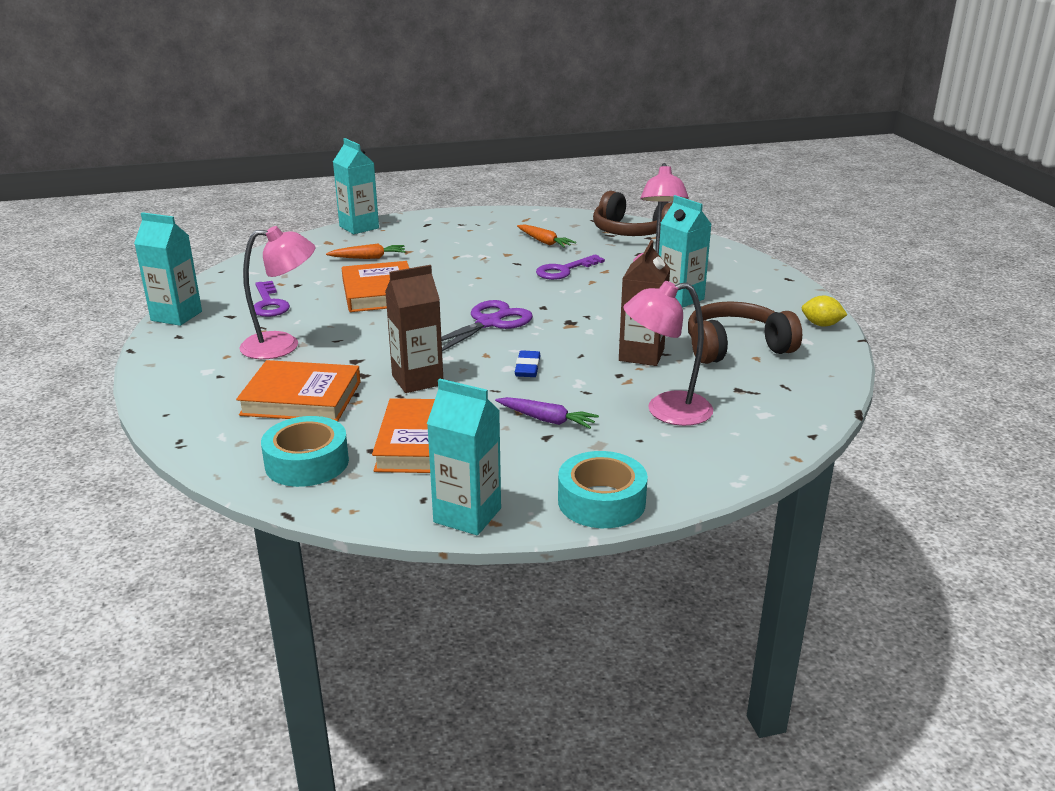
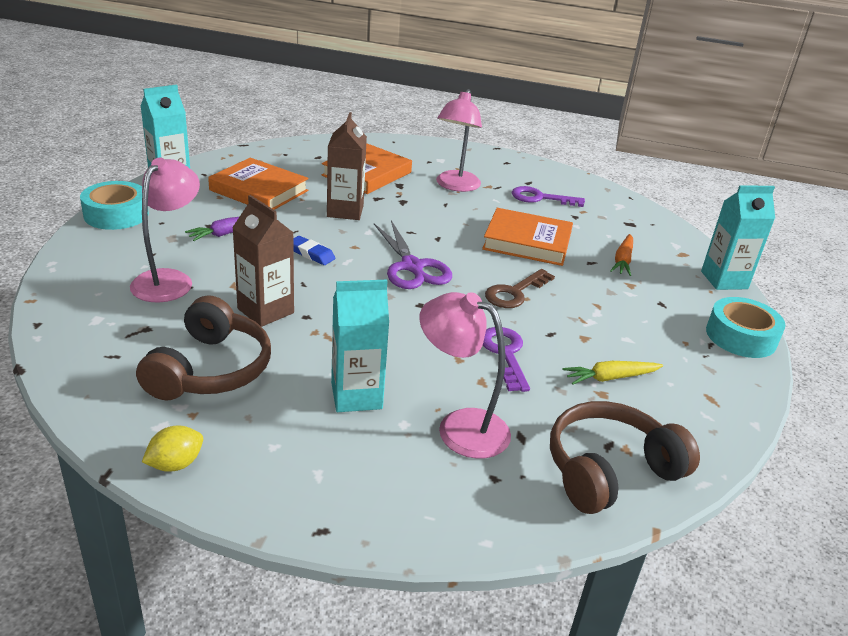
camera: 115 degrees right, 5 degrees up
(176, 316) = (543, 167): turquoise carton -> none
(307, 463) = (286, 158): turquoise tape -> turquoise tape (741, 336)
(476, 282) = (515, 292): none -> brown key
(544, 242) = (610, 378): orange carrot -> yellow carrot

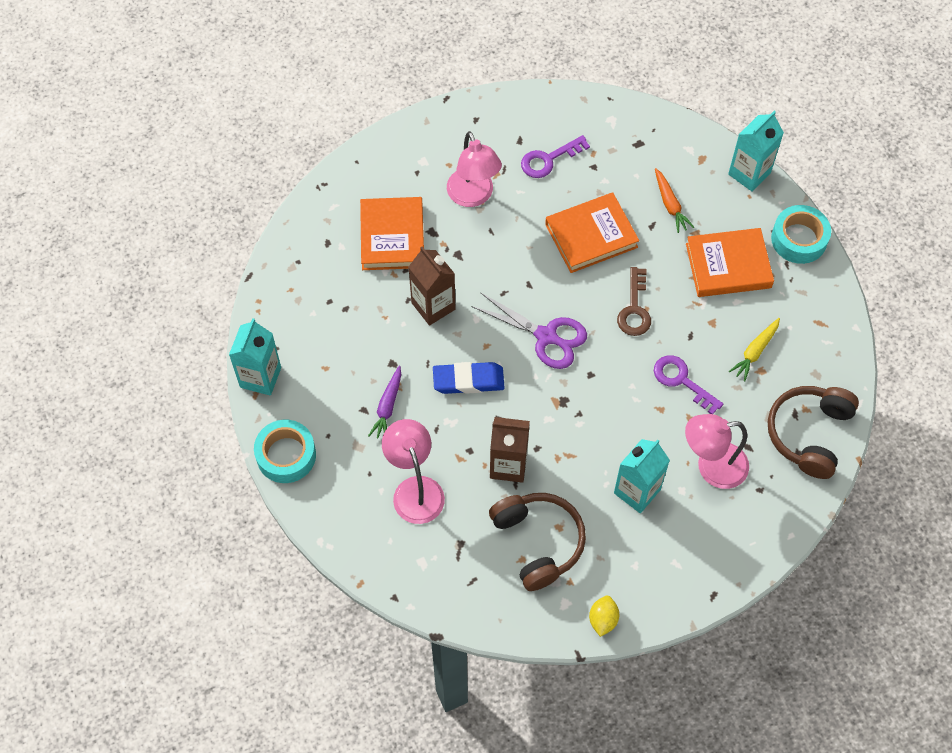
camera: 35 degrees left, 30 degrees up
(259, 190) = (343, 334): orange book -> orange book (728, 266)
(311, 254) = (468, 380): blue eraser -> blue eraser, size x1.58

